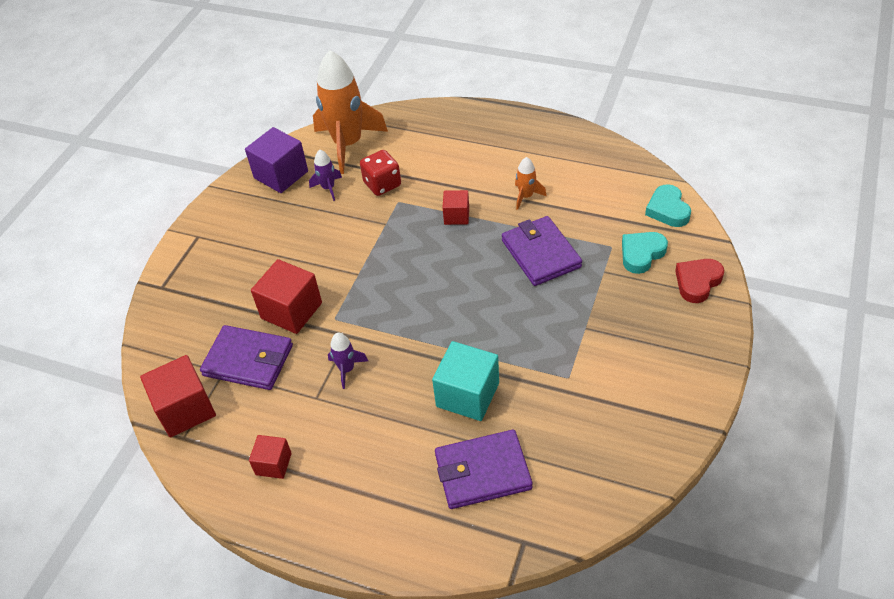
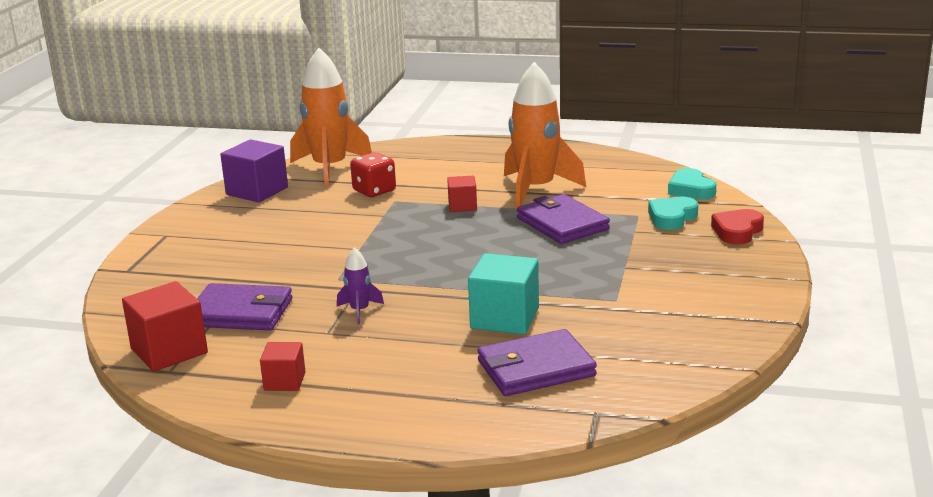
camera: 10 degrees left, 25 degrees down
(291, 310) = (286, 276): red cube -> none
(328, 188) = (313, 196): purple rocket -> none
(526, 196) = (536, 190): orange rocket -> orange rocket, size x2.29

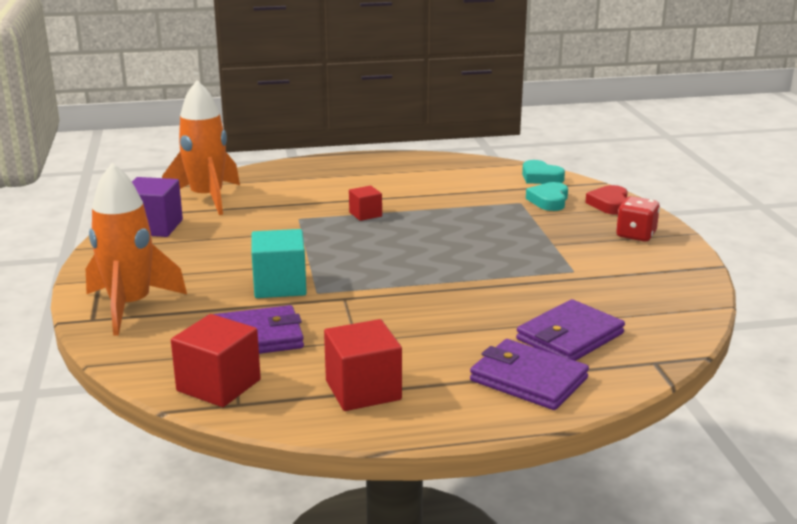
camera: 25 degrees left, 0 degrees up
(284, 381) = (363, 390): red cube -> red cube, size x1.73
(360, 311) = (367, 316): purple rocket -> none
(374, 191) = (271, 212): red dice -> red dice (636, 235)
(505, 318) = (501, 301): turquoise cube -> turquoise cube (280, 286)
(536, 190) = (415, 193): orange rocket -> orange rocket (130, 306)
(562, 224) = (466, 217): purple wallet -> purple wallet (528, 379)

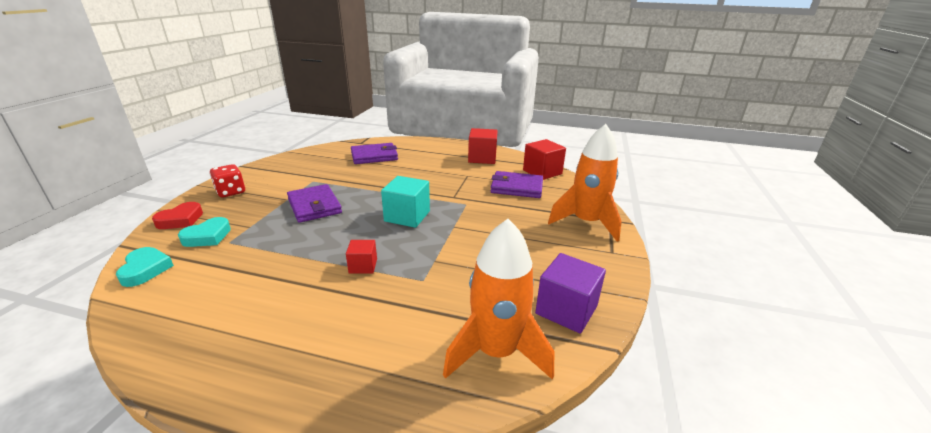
camera: 155 degrees left, 5 degrees up
(280, 286) = (485, 213): turquoise cube -> turquoise cube (407, 216)
(528, 379) = (415, 148): purple wallet -> purple wallet (314, 206)

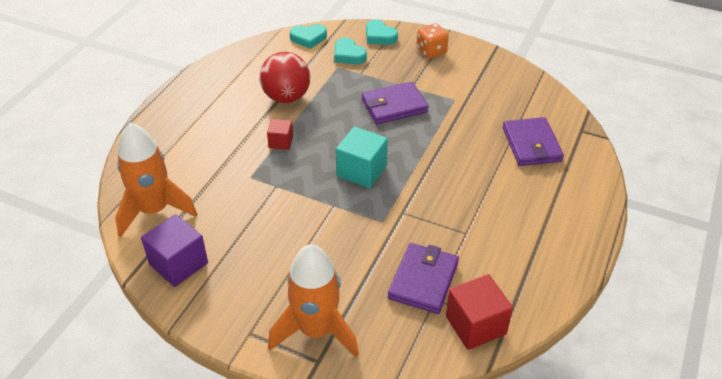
camera: 100 degrees right, 15 degrees up
(181, 220) = (379, 36): red heart -> turquoise heart
(231, 192) = (431, 51): red dice -> orange dice
(276, 272) = (286, 97): none -> red ball
(482, 158) = (530, 259): red cube -> none

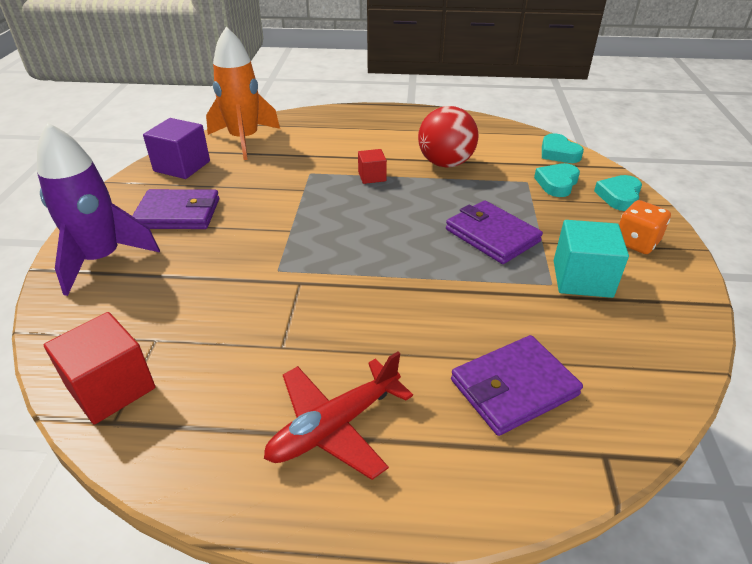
camera: 70 degrees right, 5 degrees down
(316, 330) = (102, 259): orange rocket -> purple rocket
(361, 171) = (356, 236): turquoise cube -> turquoise cube (582, 279)
(423, 280) = (185, 323): purple wallet -> purple wallet (178, 213)
(538, 222) = (334, 426): none -> red plane

